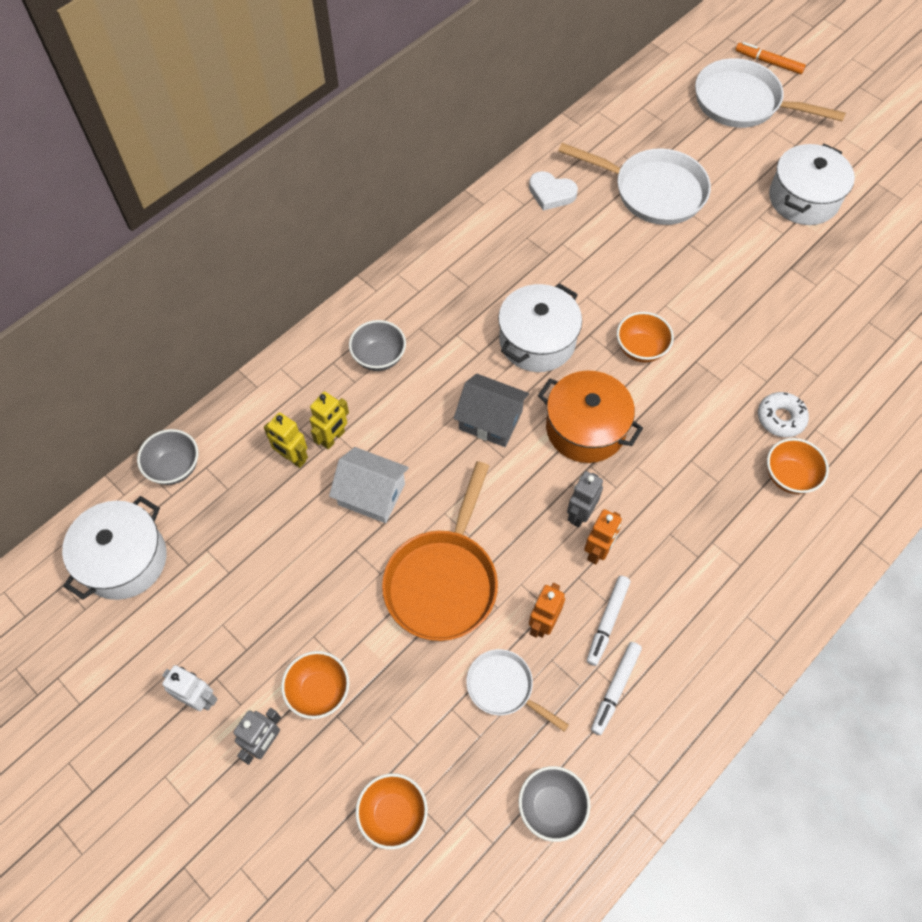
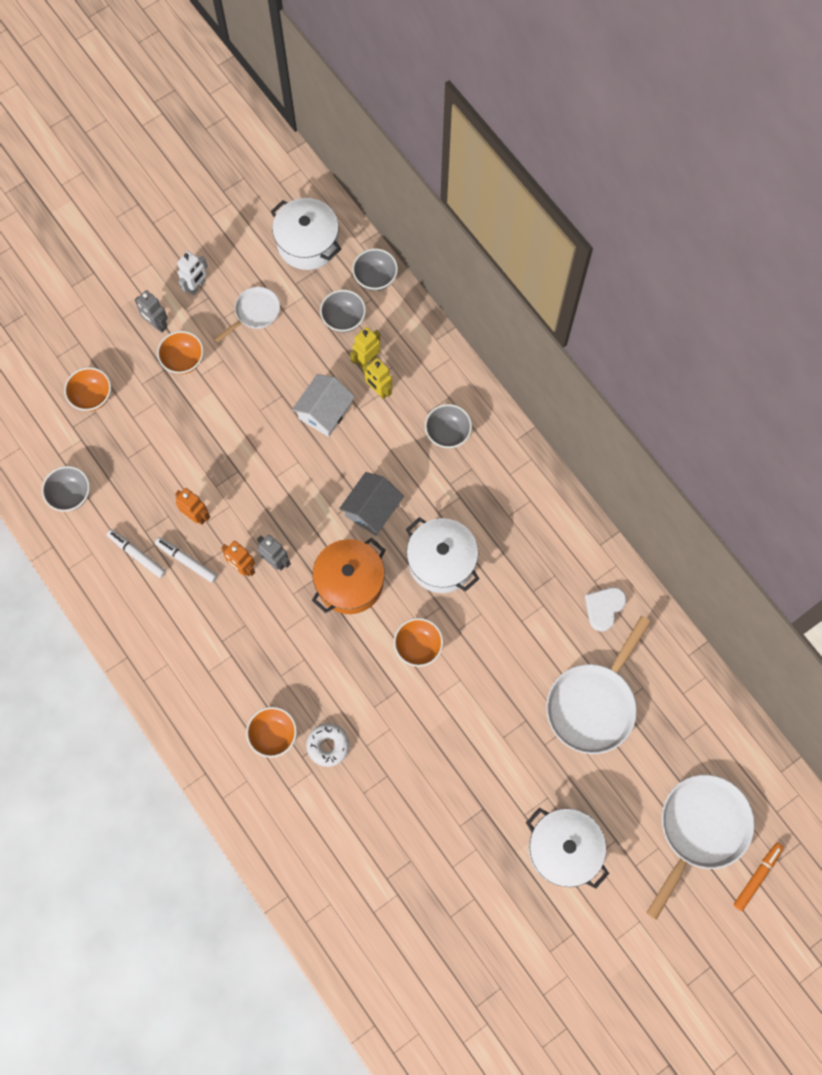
camera: 100 degrees right, 10 degrees up
(237, 495) = (343, 319): none -> grey bowl
(443, 581) = (244, 452): orange pan -> none
(504, 688) = (156, 480): white pan -> white pan (255, 313)

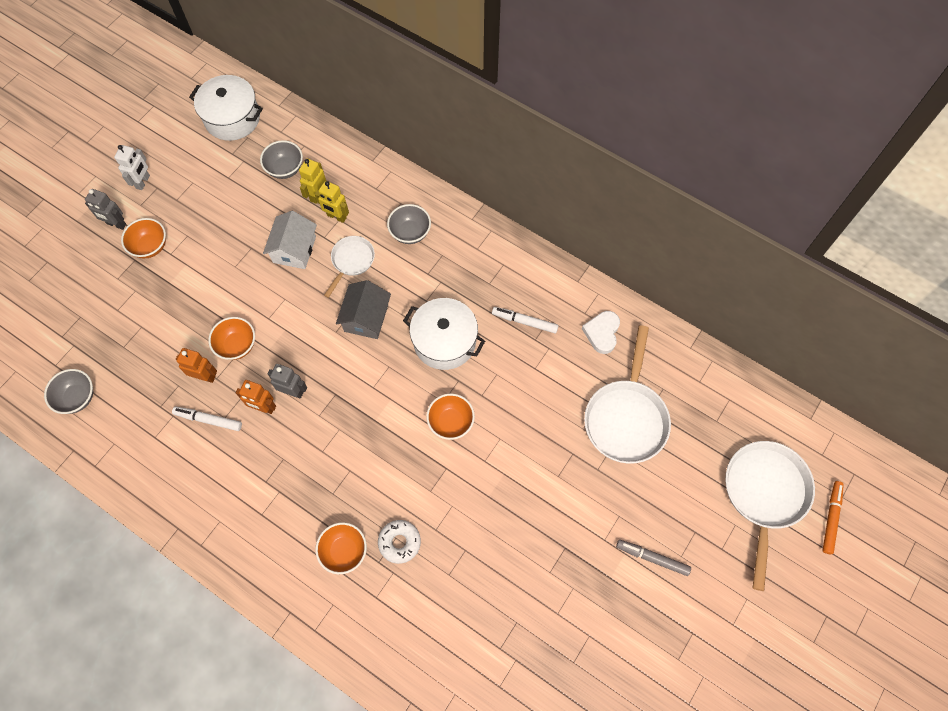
camera: 20 degrees left, 5 degrees down
(92, 396) = (73, 304): orange bowl -> orange bowl (237, 345)
(137, 554) = (158, 430): white marker -> white marker (524, 322)
(255, 313) = (203, 187): white pan -> white pan (351, 261)
(350, 582) = (368, 387): orange pot -> none
(375, 278) = (301, 128): grey bowl -> none
(563, 849) = (652, 558): white pot -> grey marker

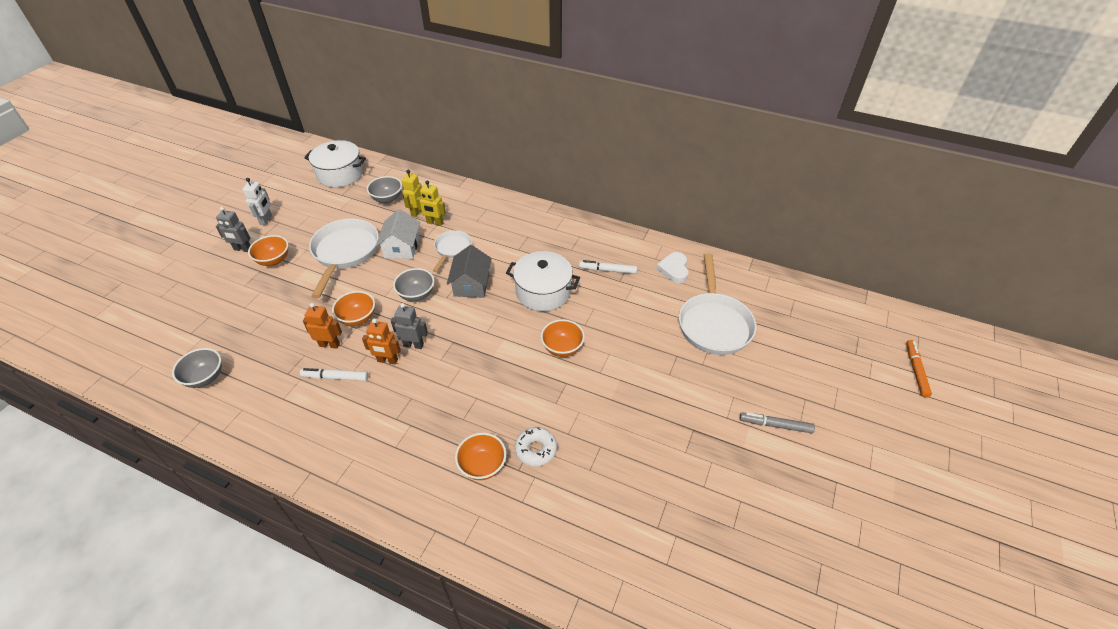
camera: 10 degrees left, 20 degrees down
(410, 233) = (498, 226): grey bowl -> grey bowl (416, 294)
(764, 494) = (852, 362): white pan -> white pan (345, 253)

